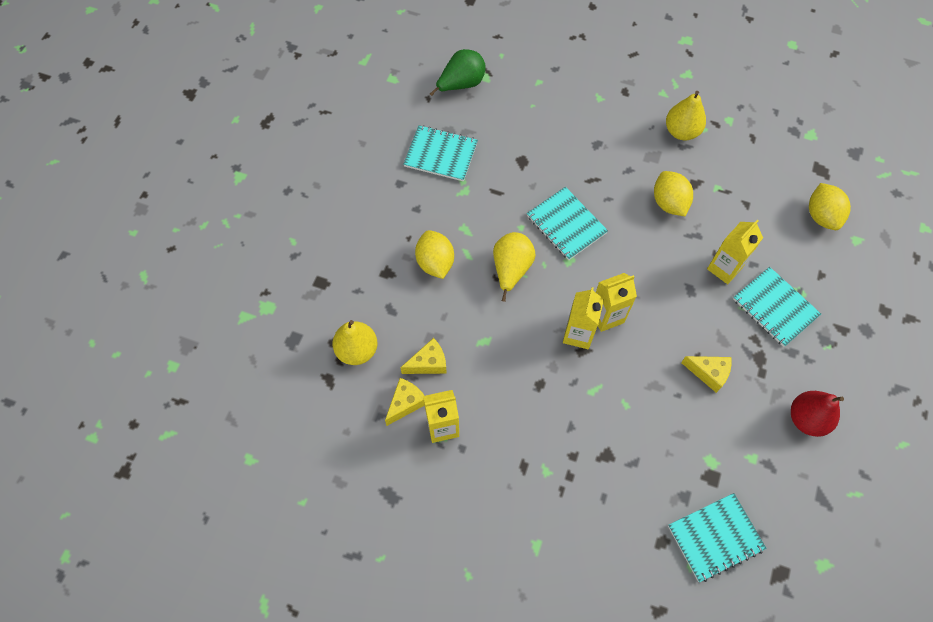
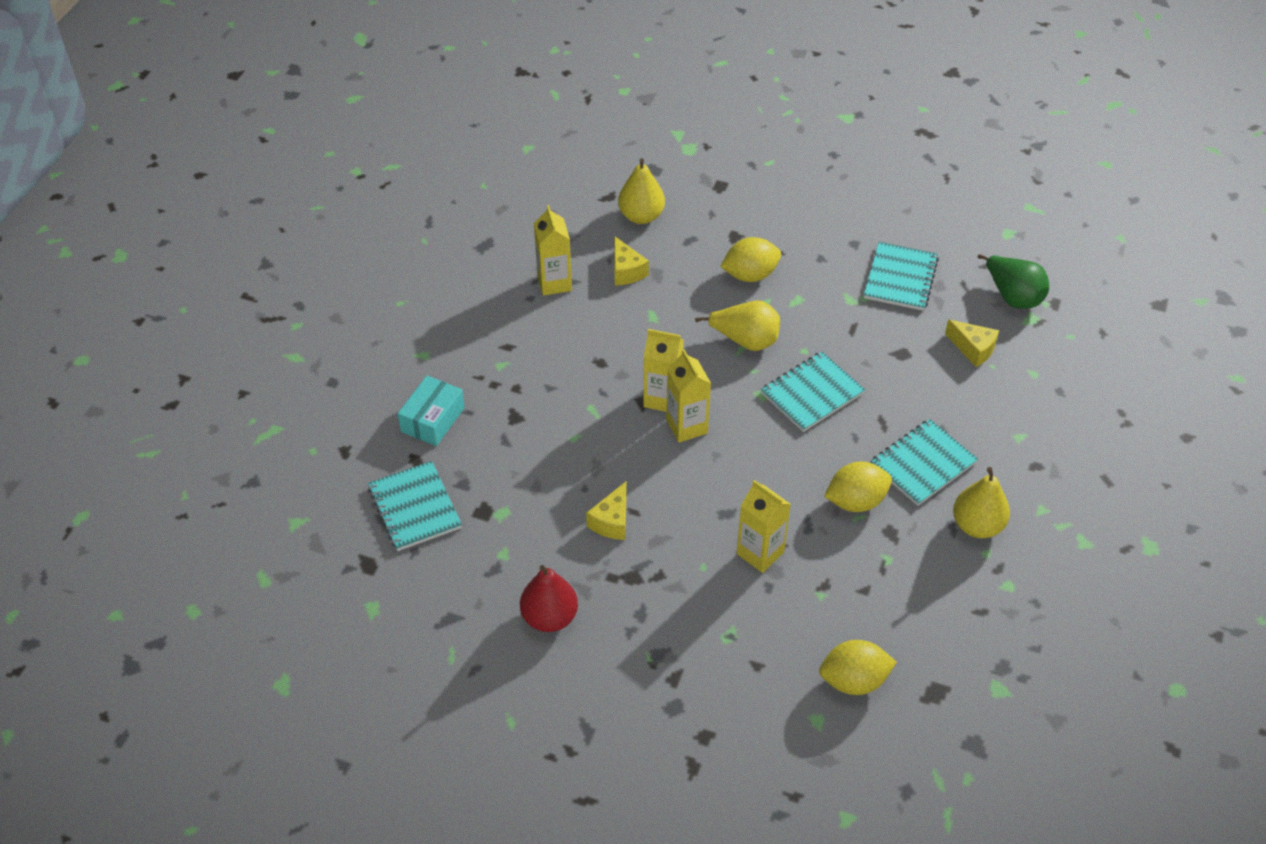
camera: 90 degrees right, 15 degrees down
(405, 403) = (581, 254): yellow cheese -> yellow cheese (973, 349)
(615, 529) = (433, 419): none -> turquoise box
(775, 307) = (704, 603): turquoise notebook -> turquoise notebook (923, 464)

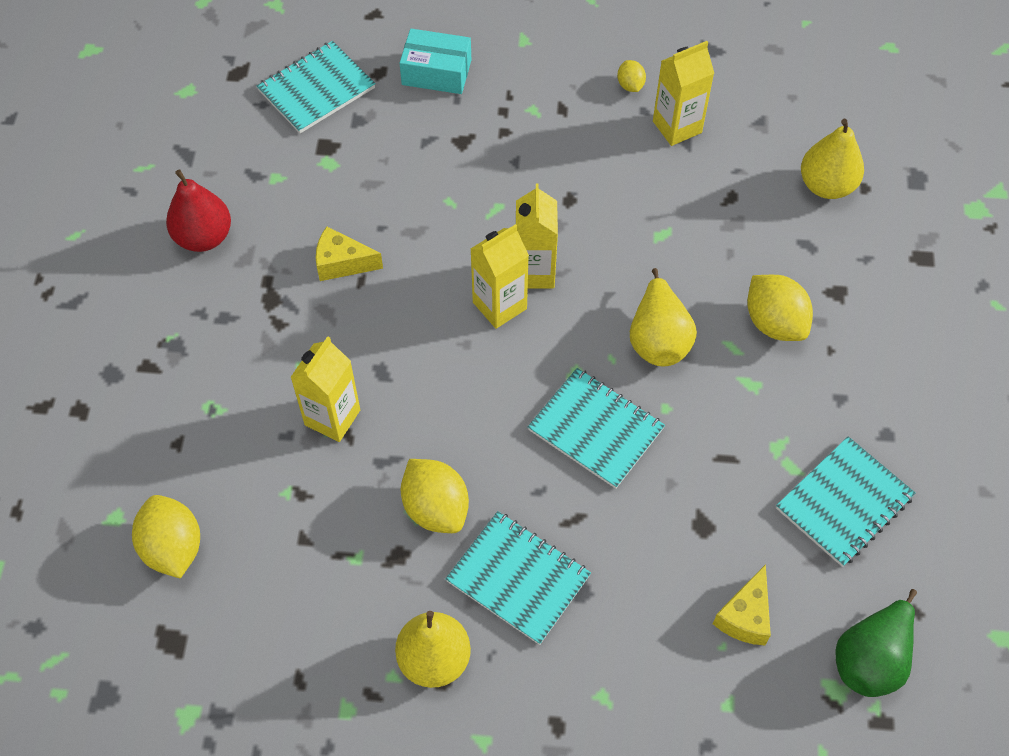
camera: 75 degrees right, 10 degrees up
(501, 300) = (630, 85): none -> yellow lemon
(626, 271) = (725, 191): yellow cheese -> none
(900, 278) = (844, 503): turquoise notebook -> turquoise notebook turned 45 degrees counterclockwise

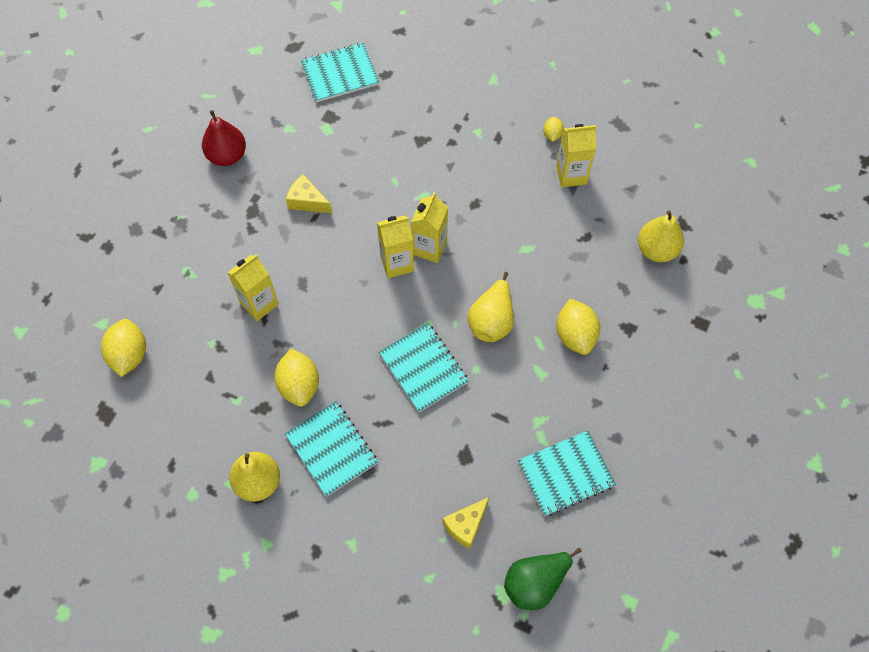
camera: 20 degrees right, 5 degrees up
(436, 72) = (424, 85): turquoise box -> none

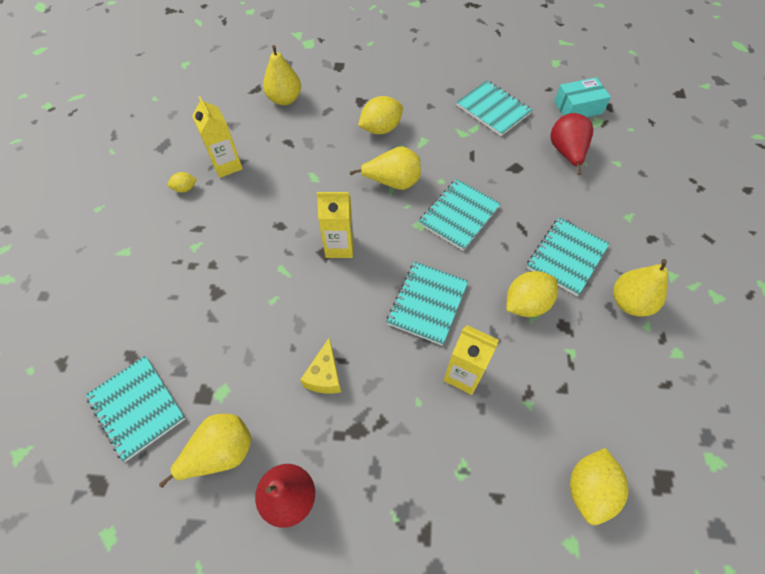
camera: 110 degrees left, 5 degrees down
(129, 355) = (589, 489): yellow lemon -> yellow lemon turned 45 degrees counterclockwise
(280, 120) = (220, 453): none -> yellow pear
(337, 301) = (427, 303): none -> turquoise notebook
(397, 263) = (366, 267): yellow carton -> none
(466, 525) = (566, 153): yellow cheese -> red pear
(535, 583) = (578, 107): green pear -> turquoise box

